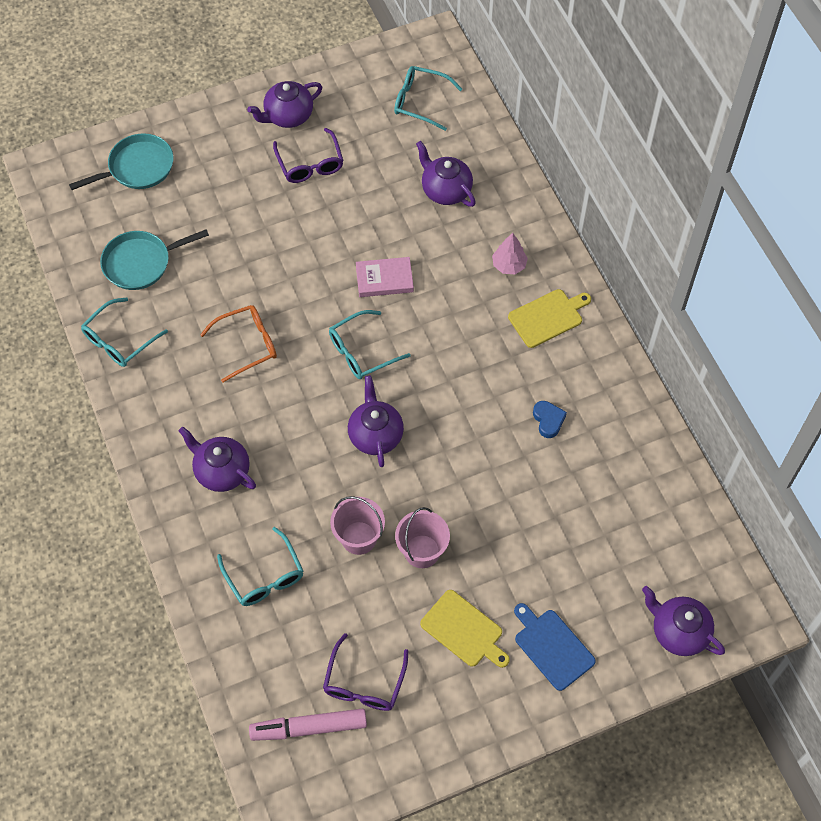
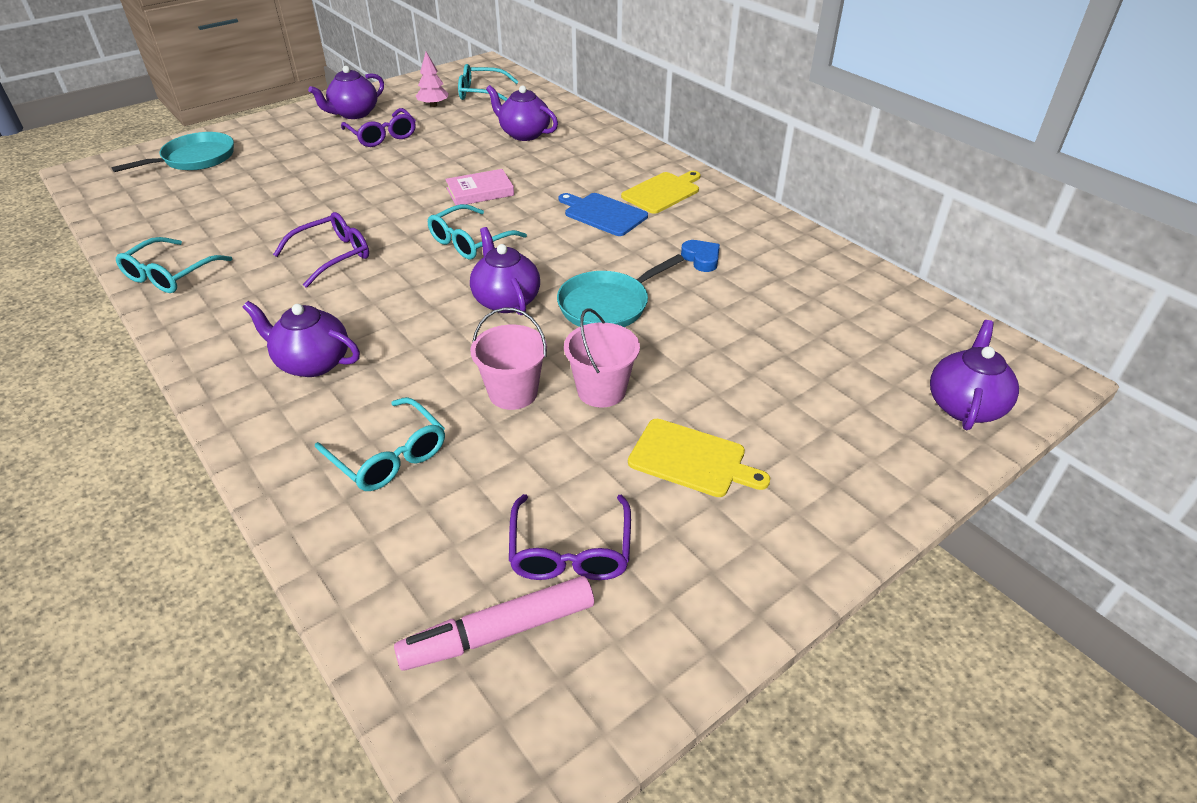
camera: 15 degrees left, 20 degrees down
(140, 263) = (198, 217): turquoise pan -> turquoise pan (607, 305)
(246, 345) = (332, 256): orange glasses -> purple glasses
(509, 265) = (606, 167): pink tree -> pink tree (433, 105)
(552, 647) = (818, 453): blue cutting board -> blue cutting board (603, 214)
(678, 631) = (964, 405): purple teapot -> purple teapot turned 90 degrees clockwise

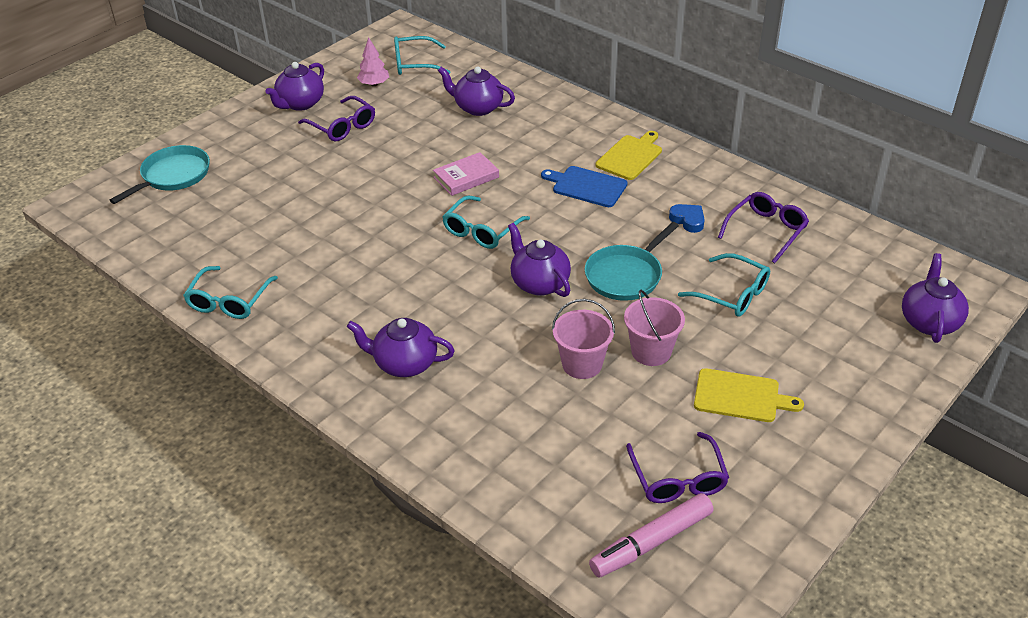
camera: 10 degrees left, 0 degrees up
(332, 256) = (365, 262): purple glasses -> purple glasses (766, 231)
(388, 455) = (508, 430): turquoise glasses -> turquoise glasses (731, 294)

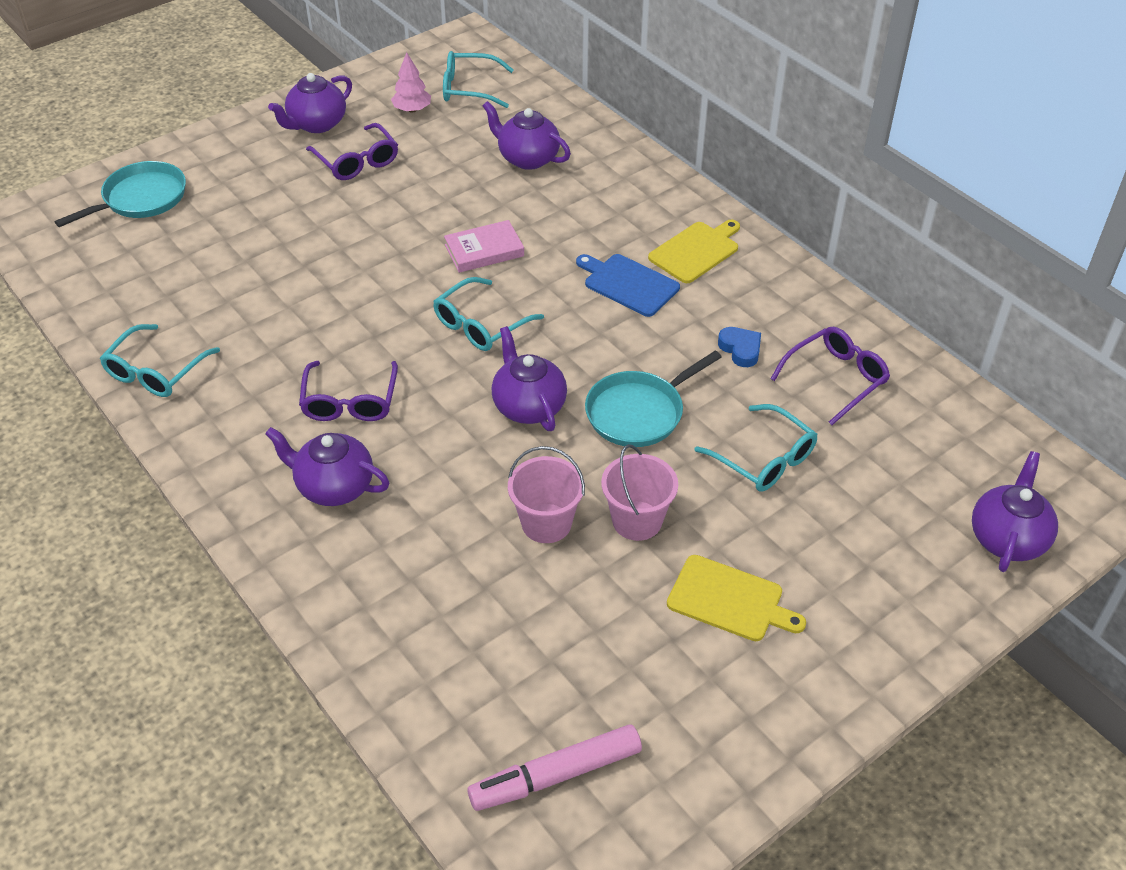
camera: 10 degrees right, 5 degrees up
(677, 478) = (615, 696): purple glasses -> purple glasses (350, 401)

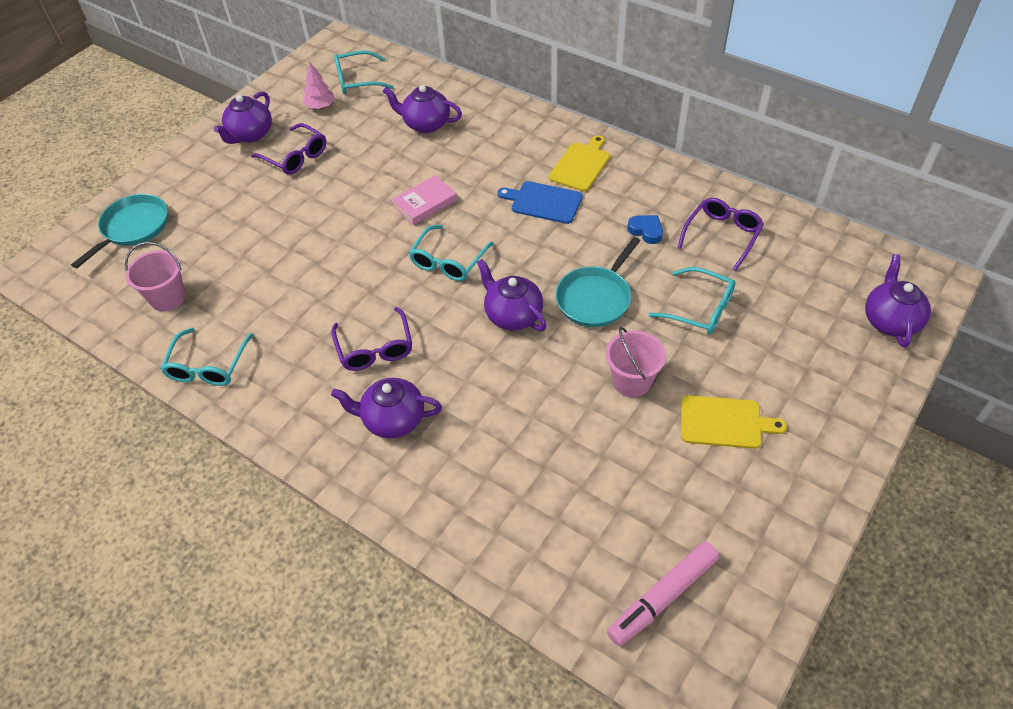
camera: 15 degrees left, 5 degrees up
(546, 523) = (567, 402): pink bucket -> pink bucket (168, 298)

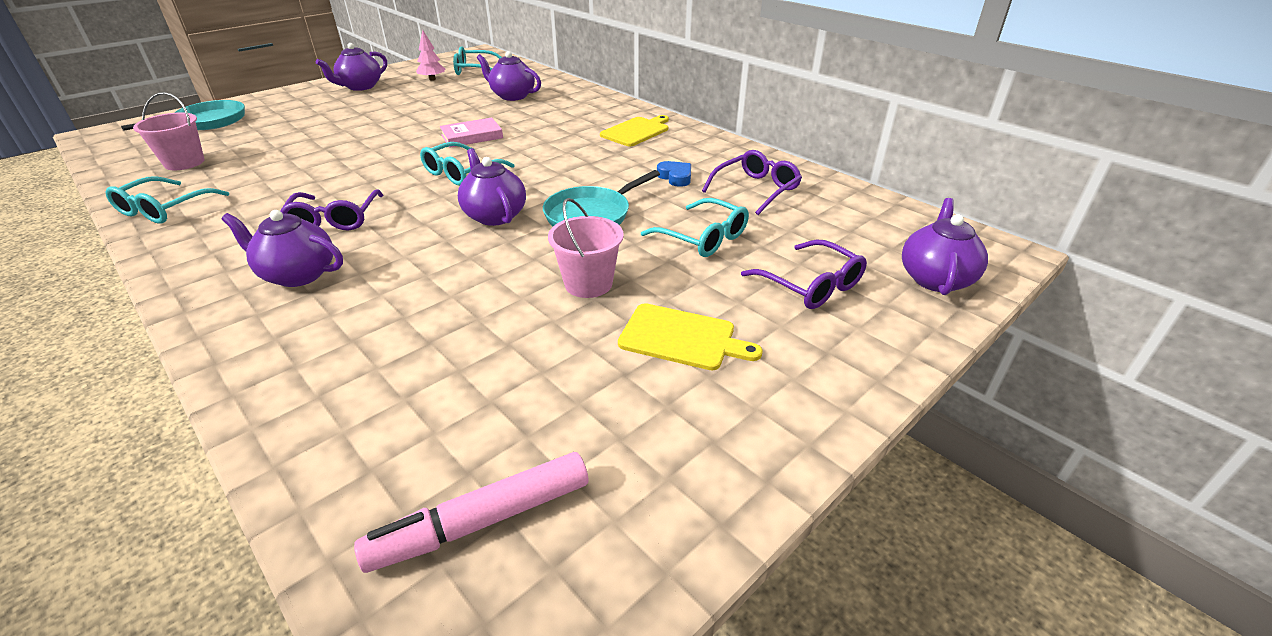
camera: 10 degrees right, 15 degrees down
(295, 156) = (384, 101): purple glasses -> purple glasses (810, 285)
(543, 202) = (584, 148): blue cutting board -> none

